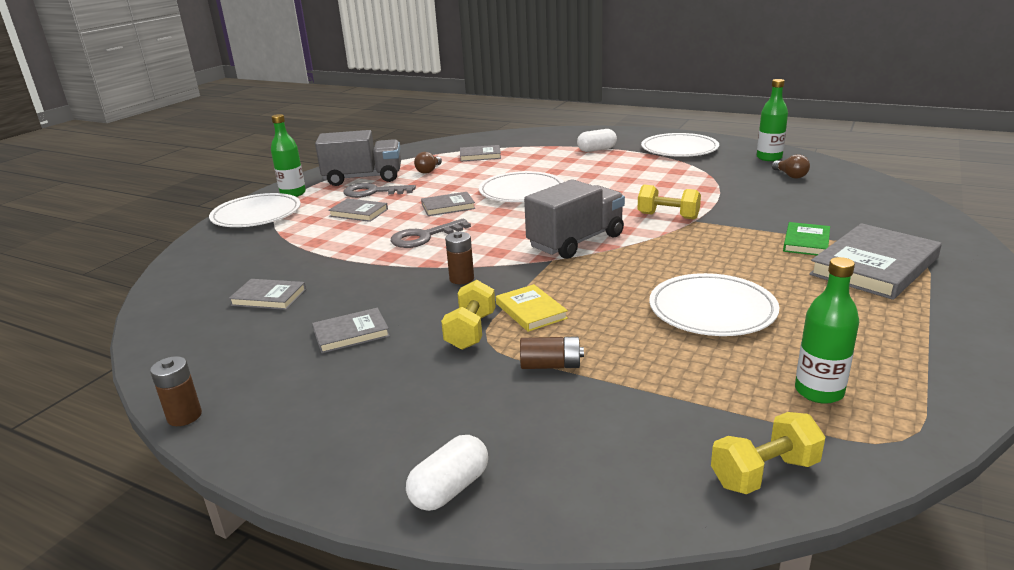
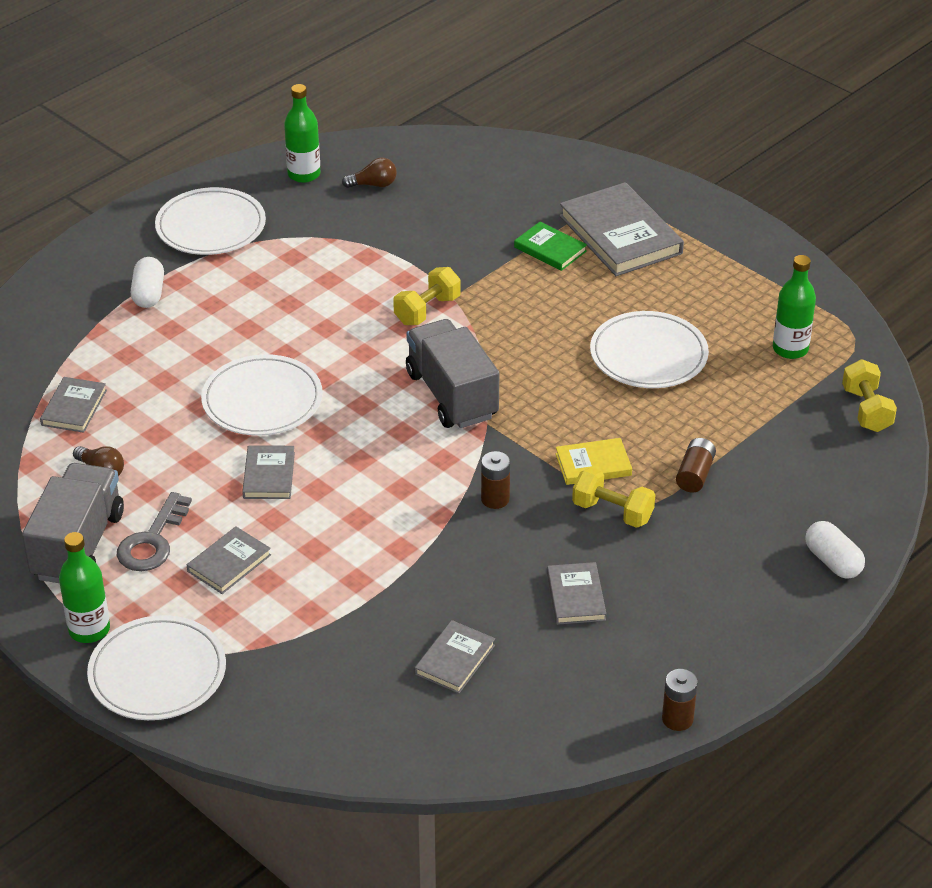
camera: 75 degrees left, 15 degrees up
(424, 237) = (359, 511): grey key -> none

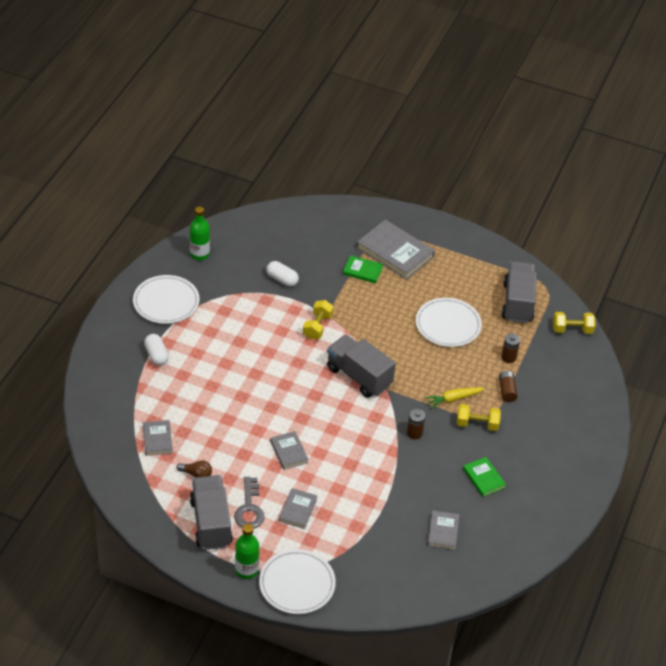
camera: 25 degrees left, 5 degrees up
(262, 400) = (259, 407): white plate -> none
(373, 185) = (243, 252): brown light bulb -> none
(575, 596) = (483, 478): grey book -> green book
(593, 465) = (453, 399): yellow book -> yellow carrot
(677, 719) = (566, 531): brown battery -> brown battery (508, 357)
(790, 349) = (517, 302): green bottle -> grey truck
(833, 561) = (597, 422): white capsule -> white capsule (282, 279)
(866, 410) = (572, 330): yellow dumbbell -> yellow dumbbell turned 60 degrees counterclockwise

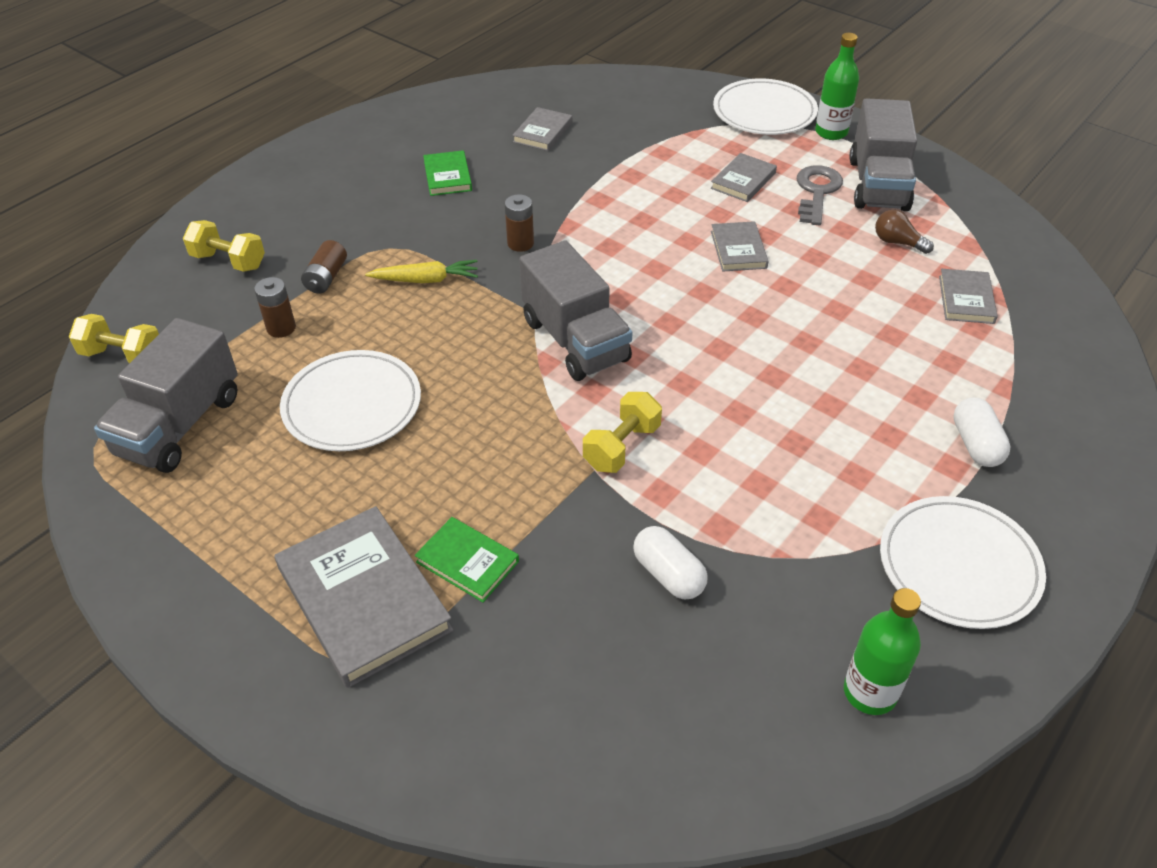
camera: 160 degrees left, 0 degrees up
(477, 424) = (411, 240): yellow dumbbell -> yellow dumbbell (228, 261)

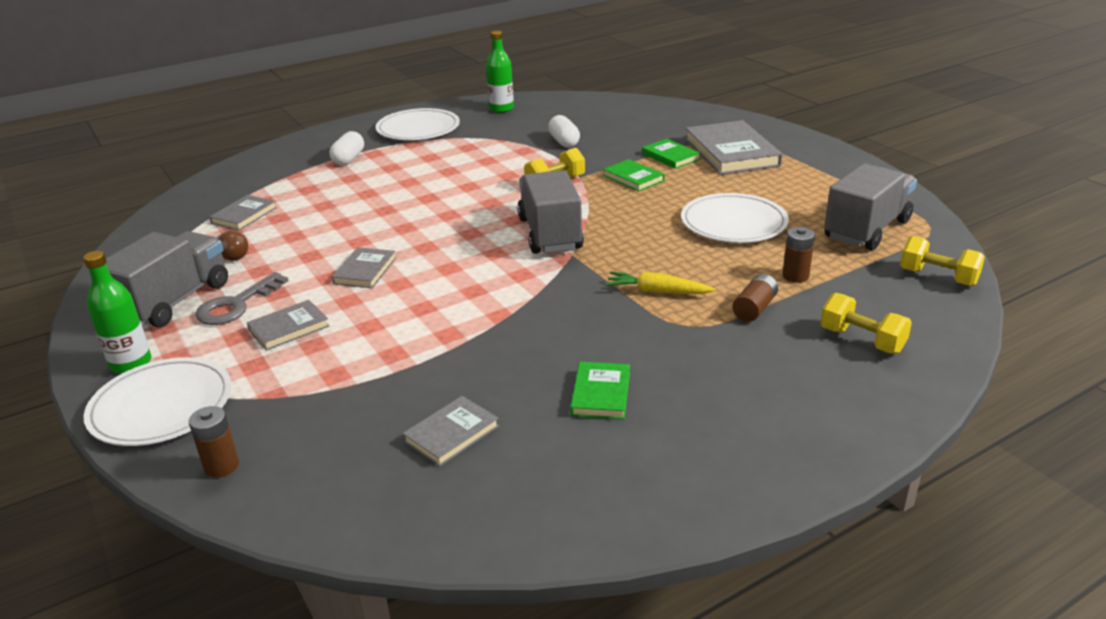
camera: 160 degrees left, 15 degrees down
(510, 483) = (633, 178): none -> green book
(520, 243) = (554, 307): brown battery -> brown battery (221, 466)

